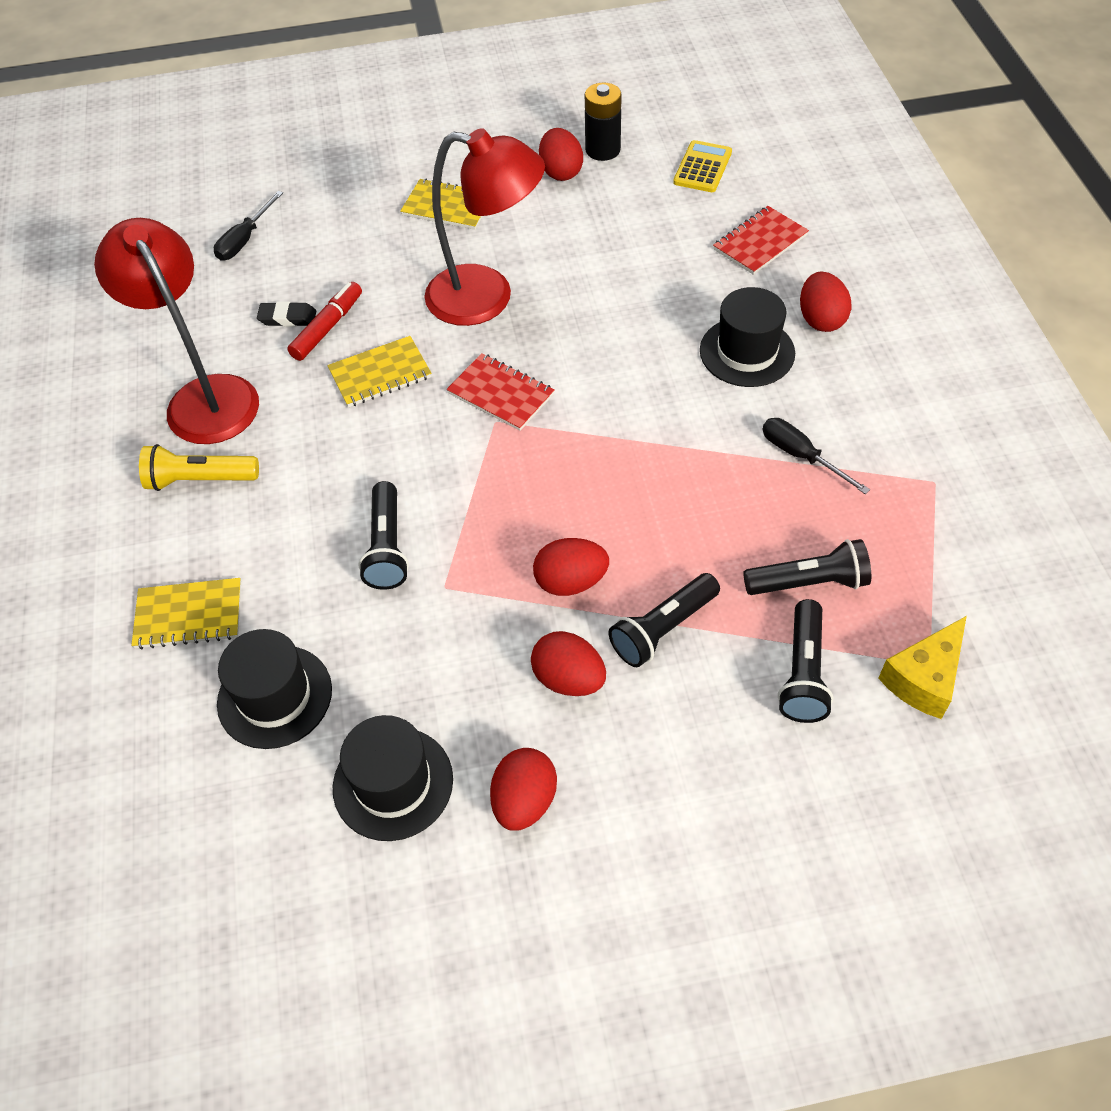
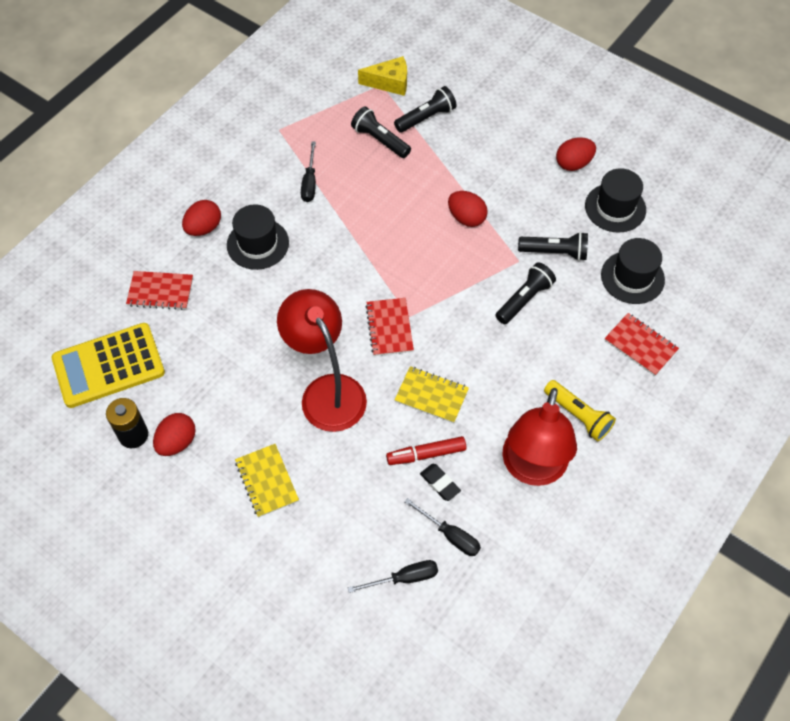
camera: 135 degrees left, 5 degrees up
(189, 615) = (640, 345): yellow notebook -> red notebook
(235, 293) = (450, 535): none -> black screwdriver
(568, 679) = (511, 186): red egg -> none
(663, 629) = (454, 172): black flashlight -> black flashlight (555, 252)
(702, 167) = (108, 365): yellow calculator -> yellow calculator, size x1.85

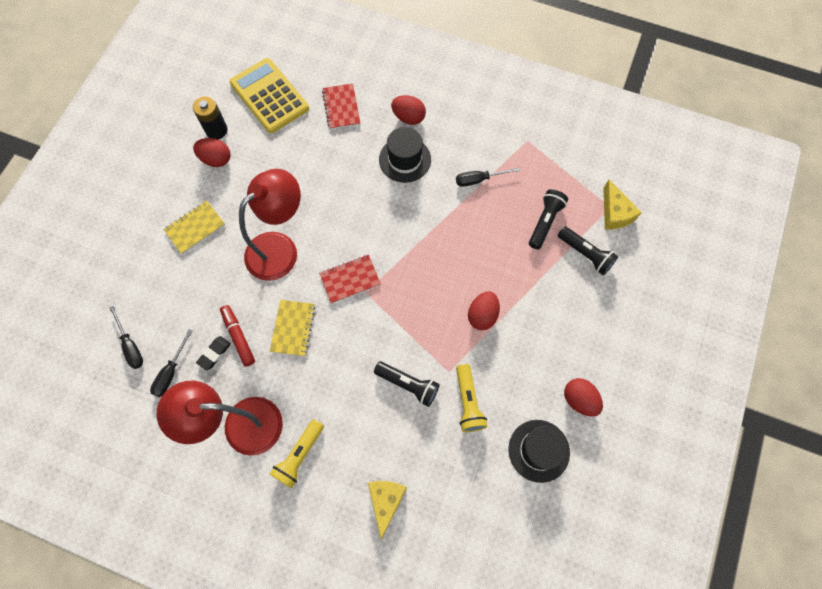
camera: 75 degrees right, 10 degrees up
(555, 252) = (468, 402): black flashlight -> yellow flashlight
(632, 277) = (461, 481): black hat -> none
(640, 345) = (386, 501): red notebook -> yellow cheese

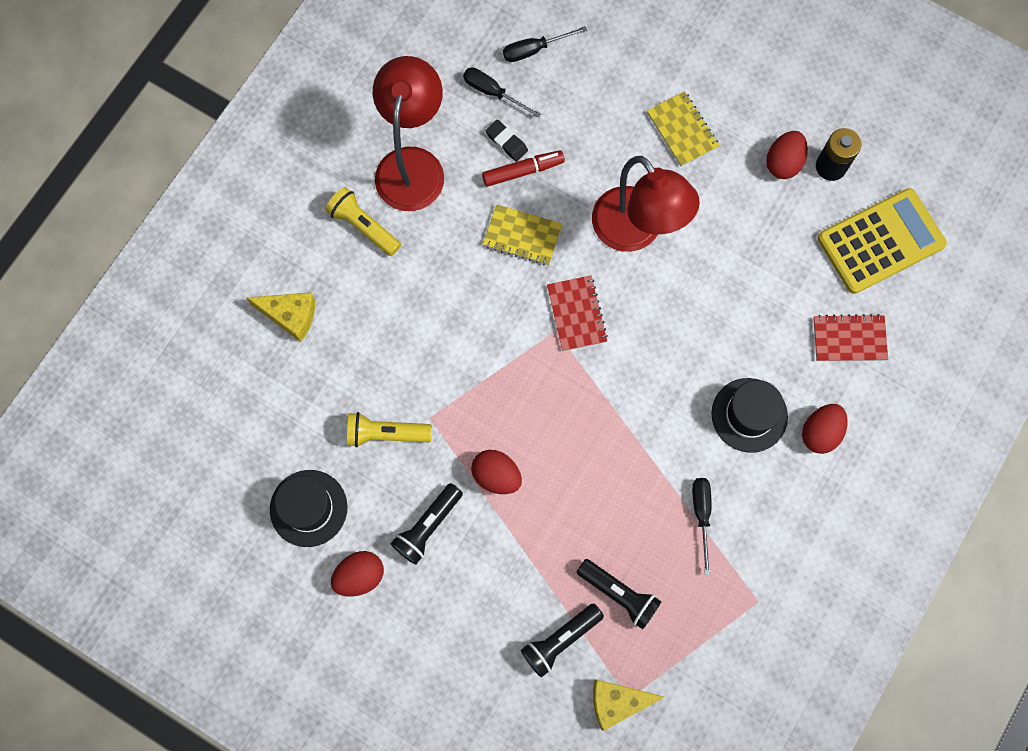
camera: 100 degrees right, 5 degrees up
(408, 385) = (422, 364): black flashlight -> black flashlight (427, 526)

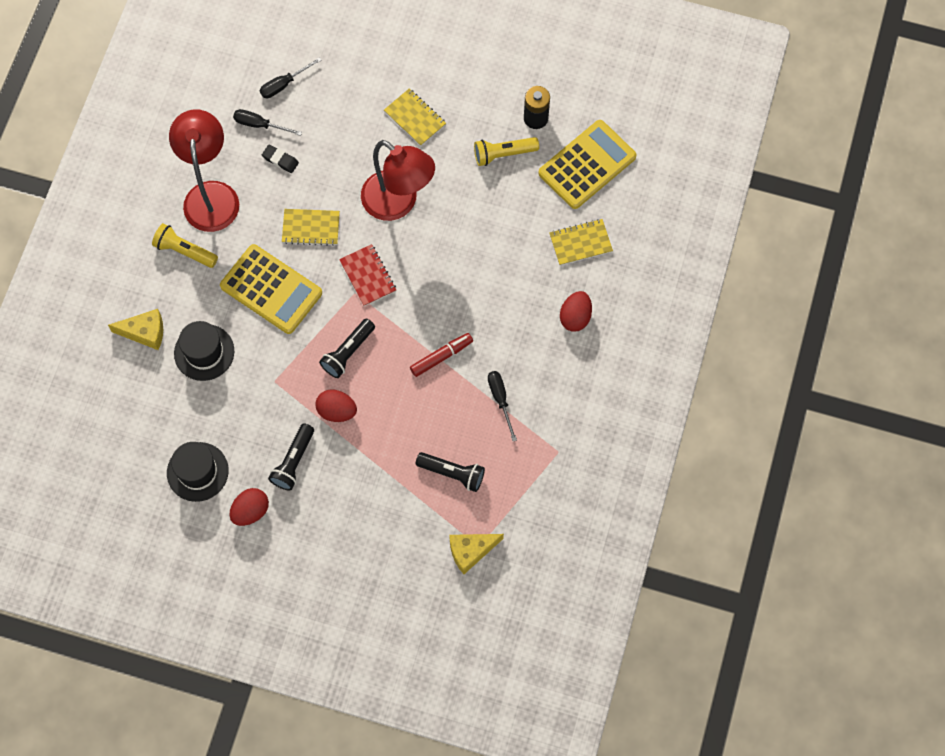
camera: 15 degrees left, 5 degrees down
(386, 433) = (243, 401): yellow flashlight -> yellow flashlight (503, 154)
(455, 301) = (271, 290): none -> yellow calculator
(523, 171) = (299, 179): red marker -> red marker (441, 357)
(560, 640) = (416, 518): black flashlight -> black flashlight (348, 352)
(749, 415) = (518, 318): black hat -> black hat (204, 352)
(783, 163) = (499, 124): red egg -> none
(849, 339) = (580, 243): red notebook -> yellow notebook

